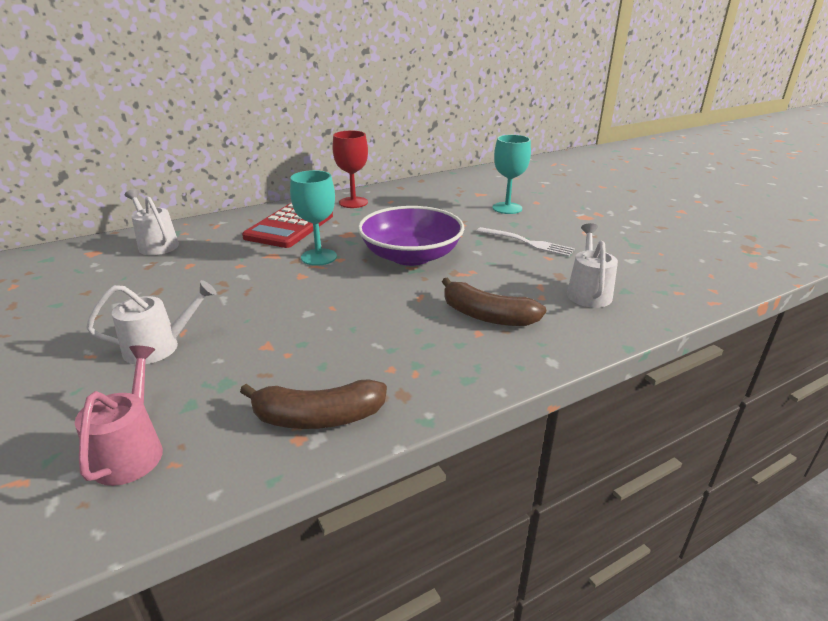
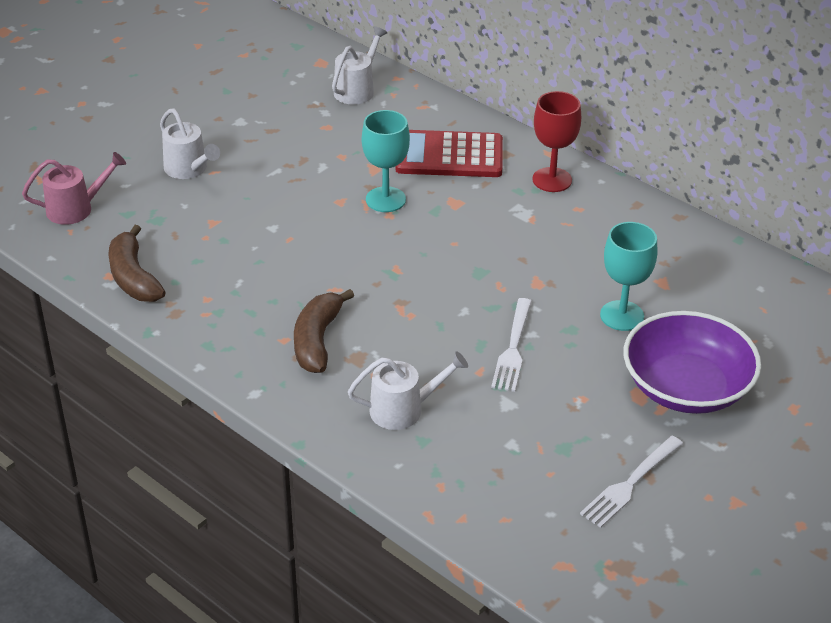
camera: 70 degrees right, 10 degrees up
(411, 256) = (423, 262): purple bowl -> purple bowl (686, 387)
(669, 232) = (630, 484): none -> white fork

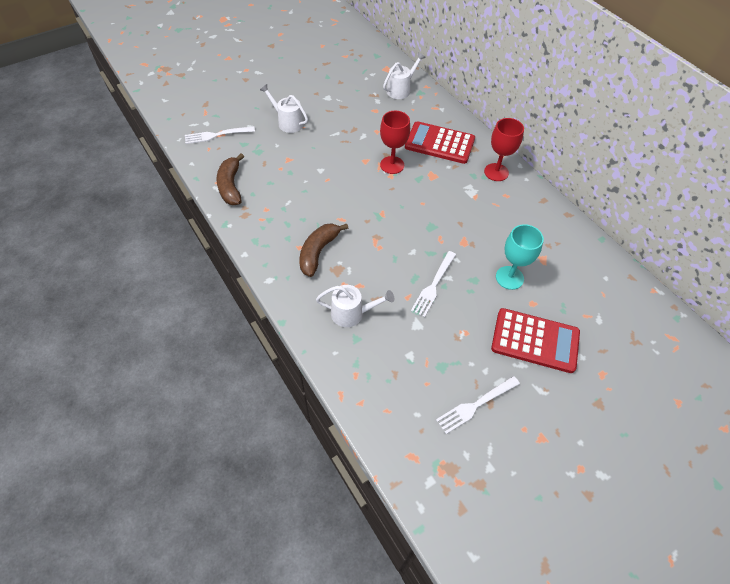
camera: 15 degrees right, 15 degrees up
(75, 209) = (217, 135): pink watering can -> white fork
(189, 169) = (288, 122): white watering can -> white watering can turned 150 degrees clockwise
(385, 199) = (392, 165): turquoise goblet -> red goblet
(686, 387) = (535, 340): purple bowl -> red calculator

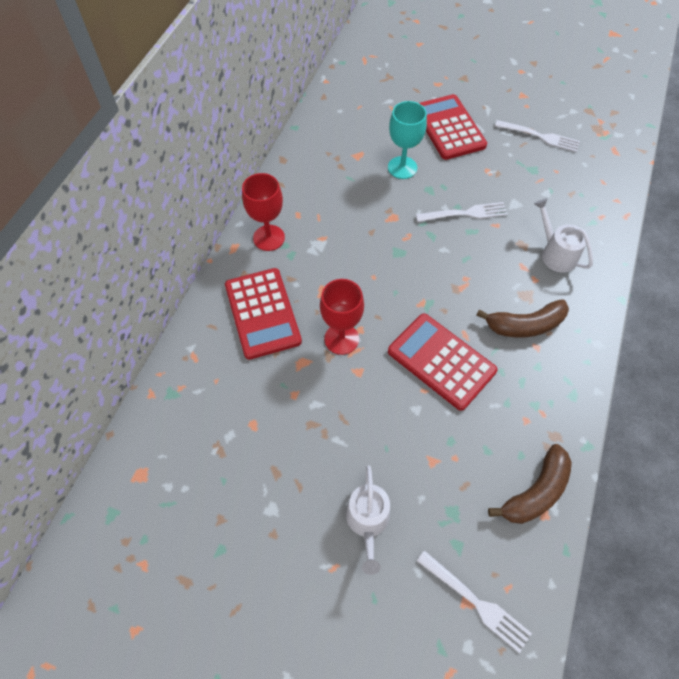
camera: 125 degrees left, 5 degrees up
(336, 197) = (441, 361): none -> red calculator
(400, 90) = (182, 421): white watering can -> none

